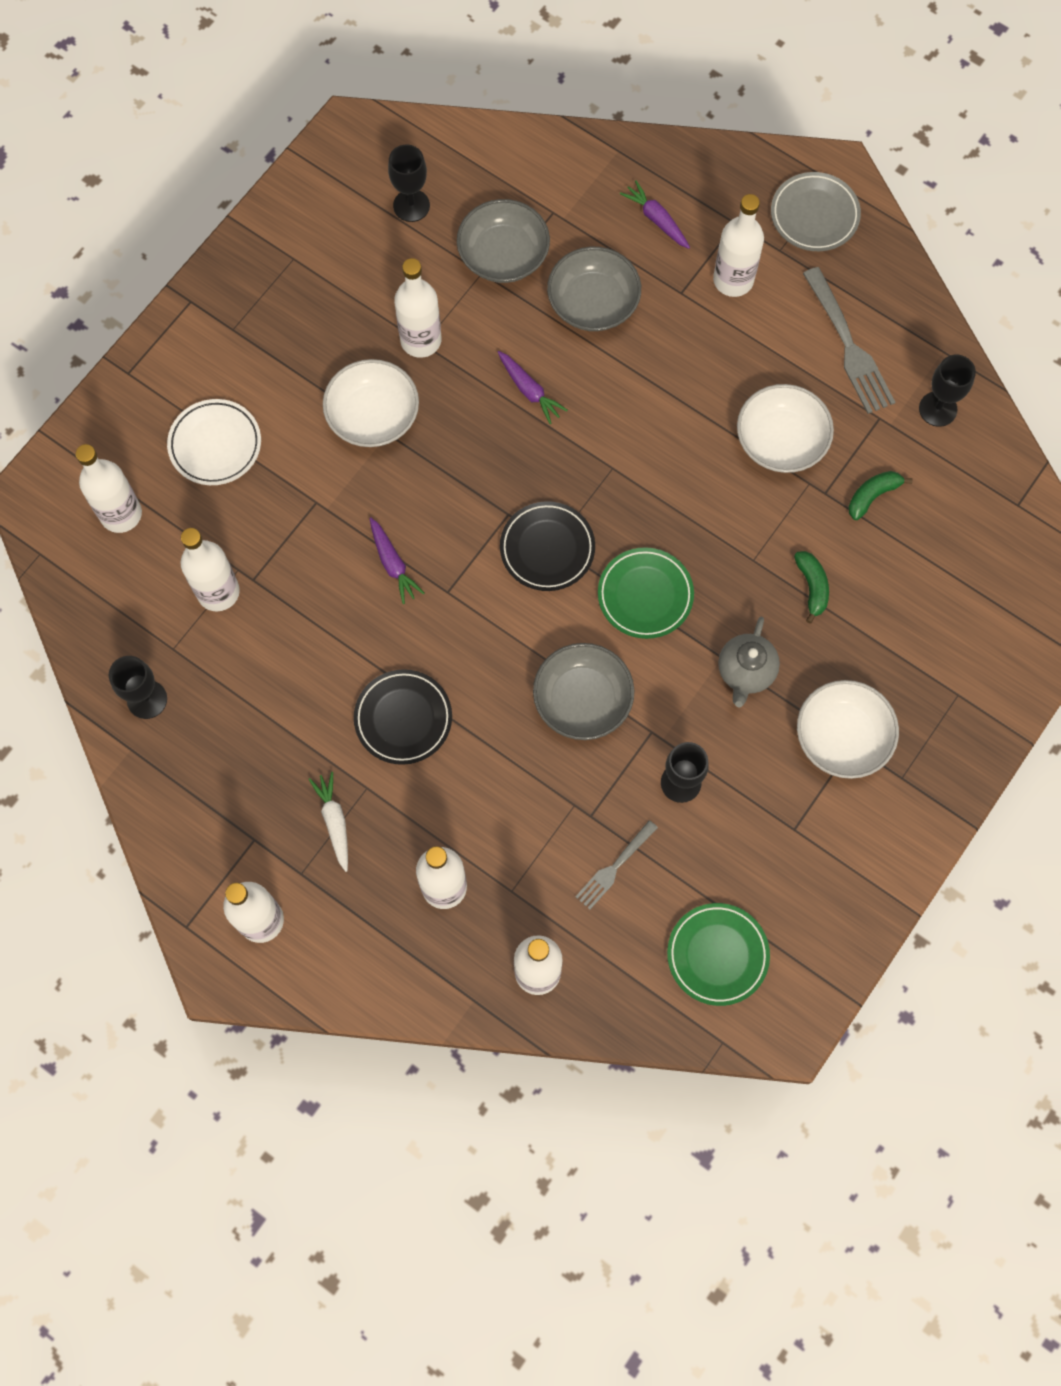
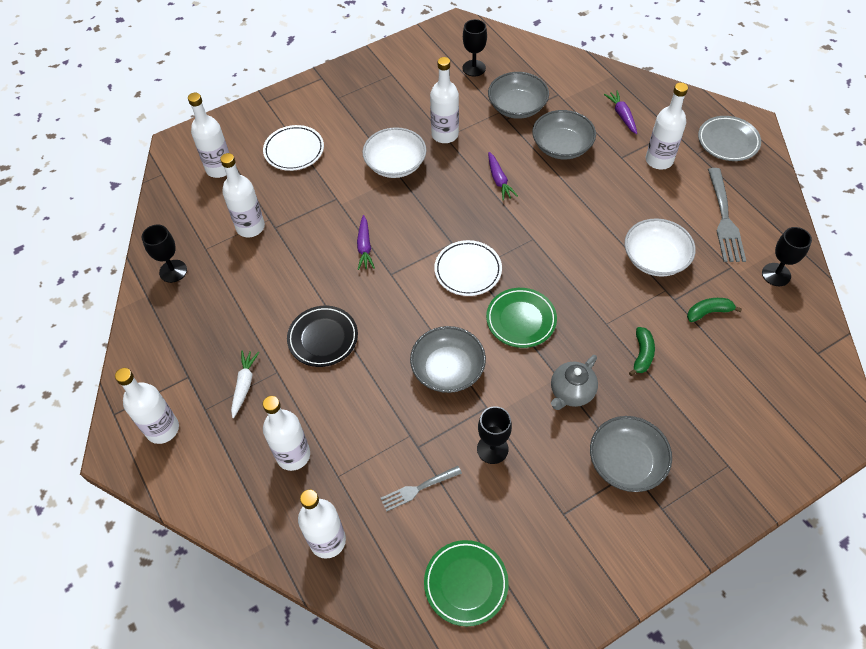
camera: 25 degrees right, 15 degrees down
(547, 548) = (468, 270): black plate -> white plate
(842, 737) = (626, 462): white bowl -> grey bowl

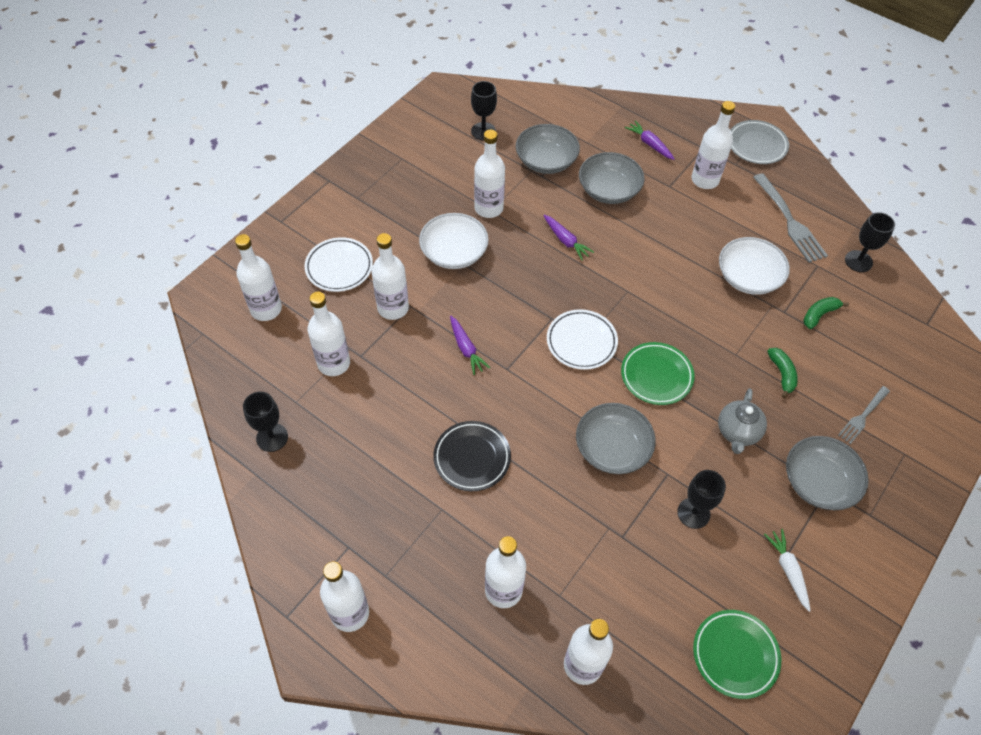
camera: 25 degrees left, 0 degrees up
(244, 385) = (414, 535): white carrot -> white carrot (788, 570)
(321, 196) = (393, 308): none -> white bottle
(418, 488) = (644, 578): grey fork -> grey fork (863, 416)

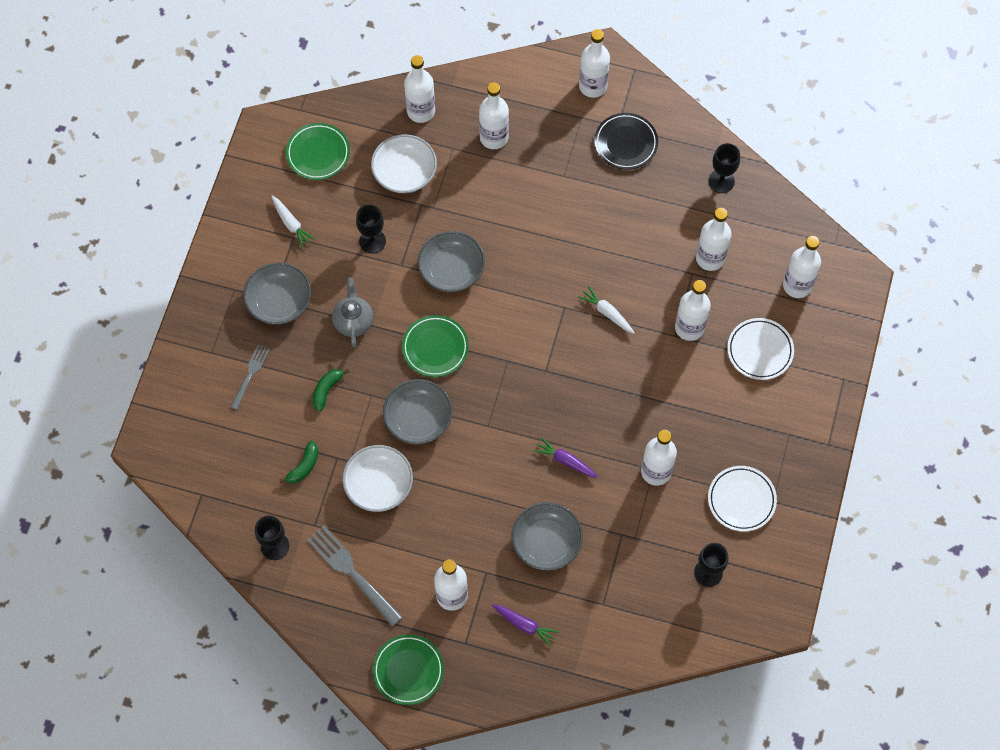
camera: 160 degrees right, 10 degrees up
(454, 252) = (664, 406): white bowl -> white bowl (404, 173)
(466, 348) = (607, 313): purple carrot -> white carrot
(472, 458) = (559, 222): black plate -> black plate (625, 143)
(546, 161) = (625, 557): grey bowl -> grey bowl (418, 419)
(581, 342) = (510, 356): white plate -> white plate (741, 500)
(756, 145) = (408, 670): grey plate -> green plate
(782, 374) = (327, 390): green banana -> green banana turned 60 degrees clockwise

